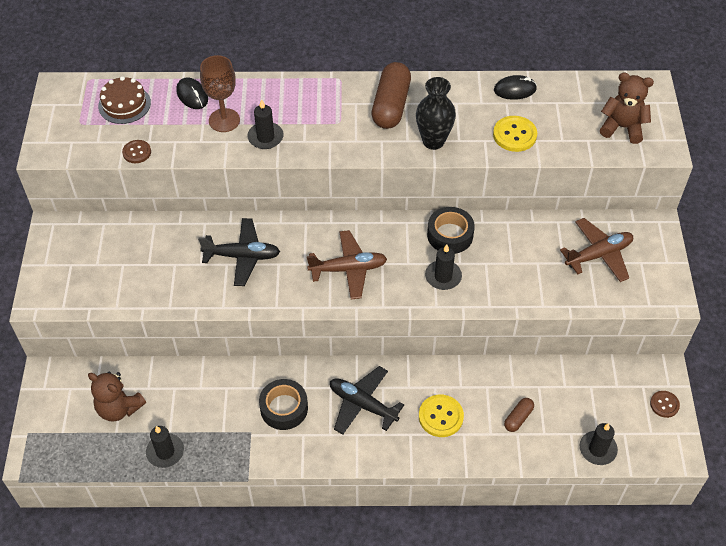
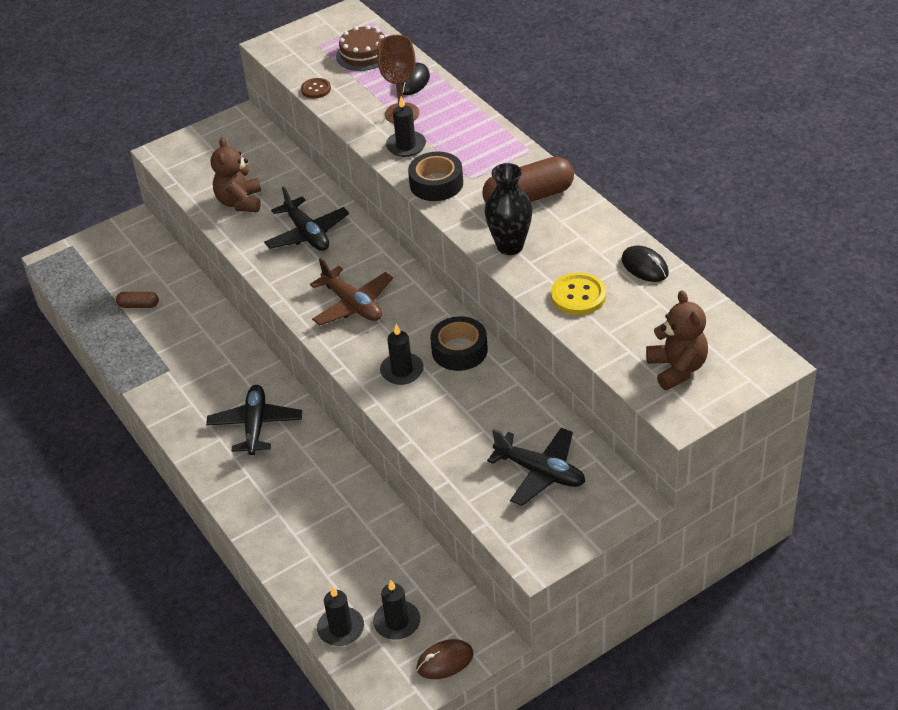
camera: 60 degrees right, 10 degrees down
(119, 408) = (133, 280): brown teddy bear -> brown teddy bear (240, 202)
(165, 452) = (111, 330): black candle -> black candle (397, 622)
(284, 408) = (210, 376): black tape -> black tape (436, 183)
(441, 416) = (285, 487): yellow button -> none
(518, 418) = (329, 546): brown capsule -> brown capsule (138, 305)
(598, 255) = (540, 472): brown plane -> black plane
(664, 404) = (445, 661): brown button -> brown mouse

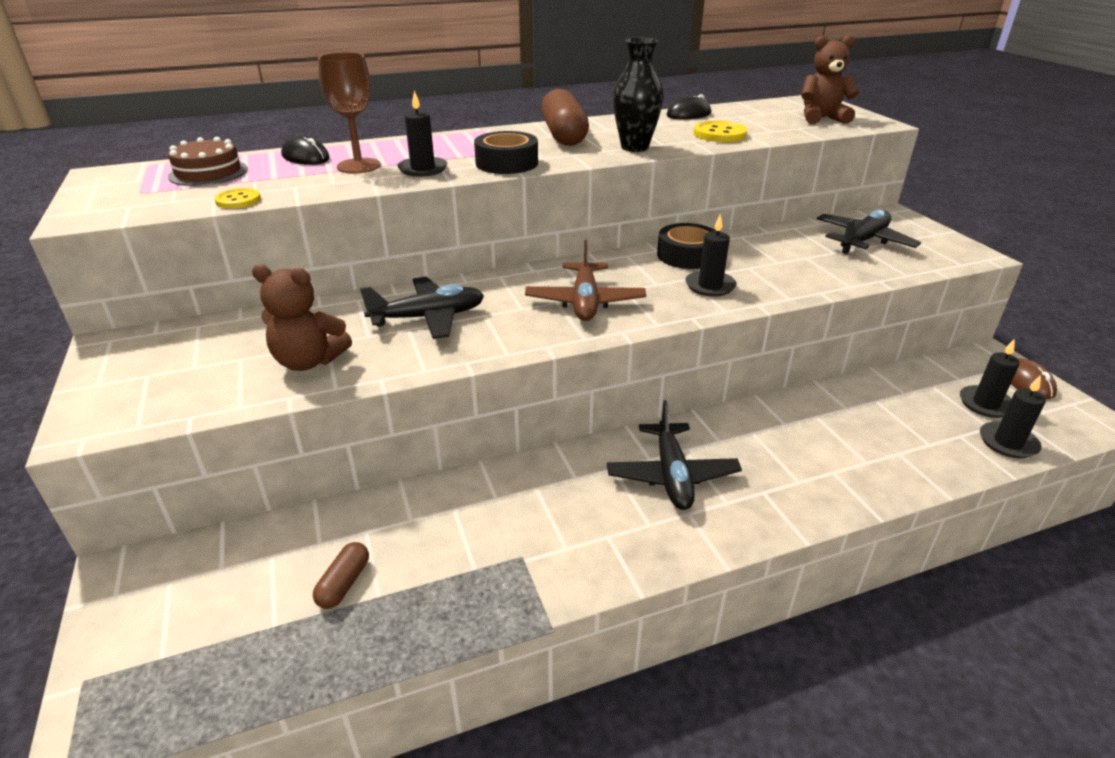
camera: 80 degrees left, 10 degrees down
(255, 425) = (672, 475): black plane -> black plane turned 105 degrees counterclockwise
(316, 89) = (238, 200): brown button -> yellow button
(352, 304) = (585, 302): brown plane -> brown plane turned 120 degrees clockwise

